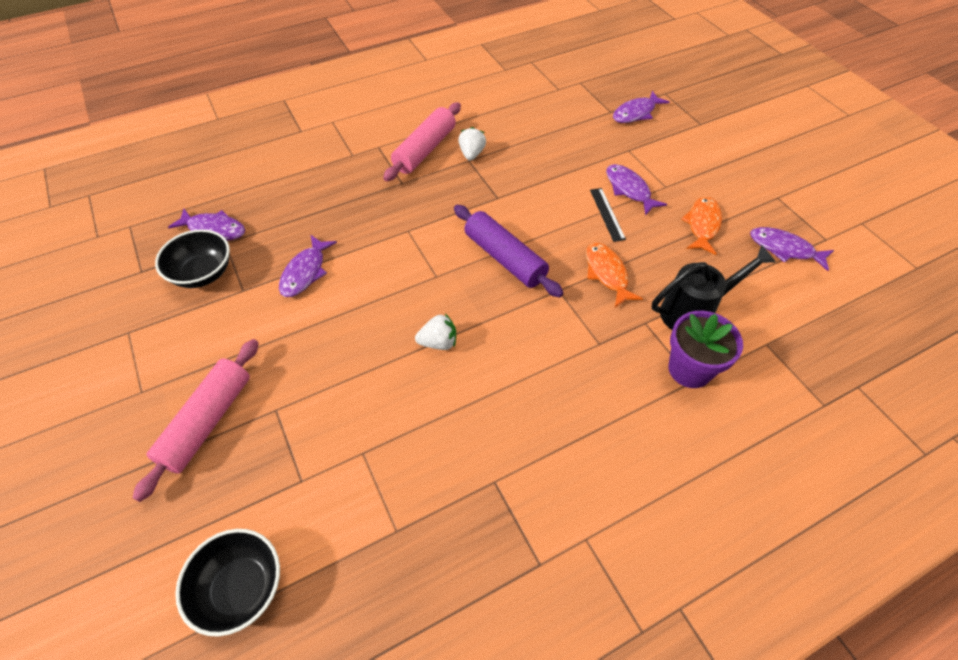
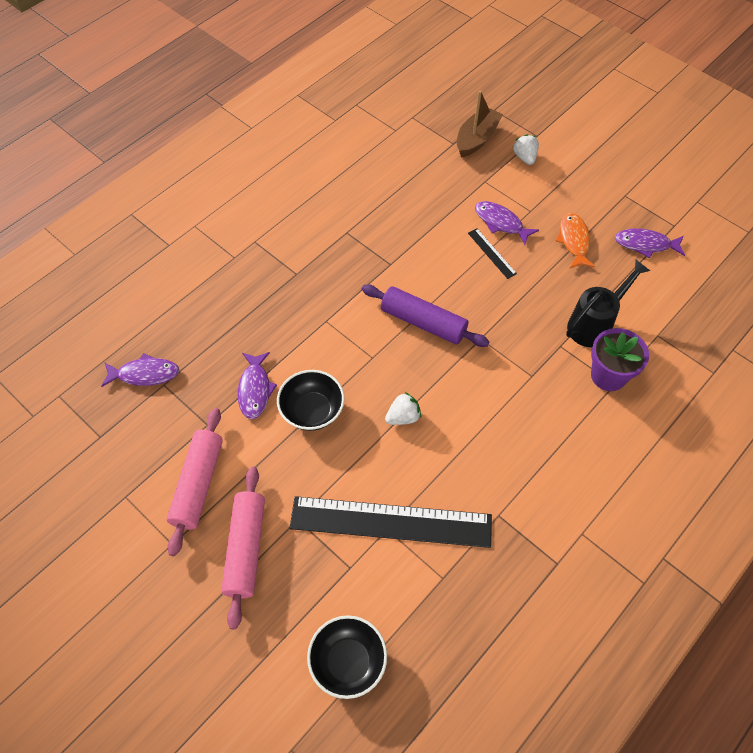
camera: 20 degrees left, 5 degrees up
(203, 273) = (161, 420): black bowl -> black bowl (312, 411)
(370, 447) = (391, 522): none -> black ruler
(425, 150) = (301, 233): pink rolling pin -> pink rolling pin (198, 484)
(471, 154) = (346, 225): white strawberry -> white strawberry (524, 157)
(607, 274) = (513, 311): orange fish -> none
(636, 113) = (476, 139): purple fish -> brown boat

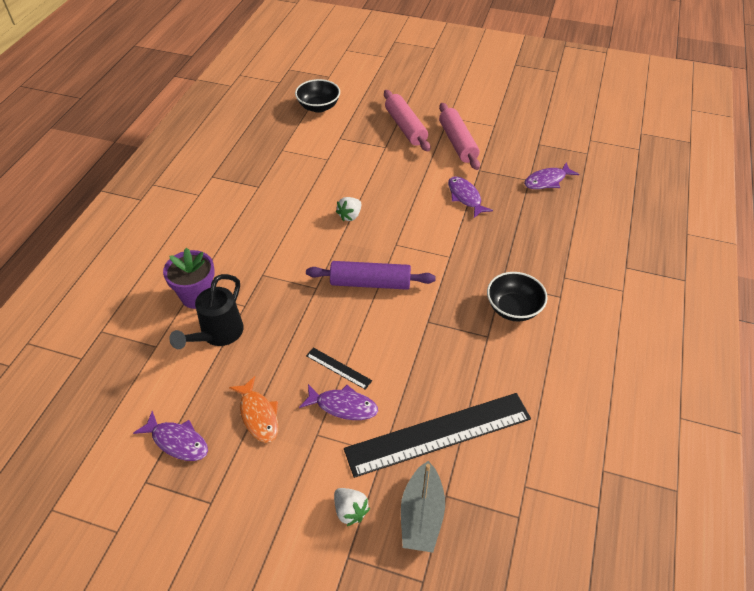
camera: 155 degrees right, 10 degrees down
(312, 411) = (416, 199): black bowl -> black bowl (513, 308)
(391, 522) = (327, 162): black ruler -> black ruler (438, 433)
(476, 139) = (421, 515): brown boat -> grey boat
(645, 244) = (177, 441): purple fish -> purple fish turned 45 degrees clockwise

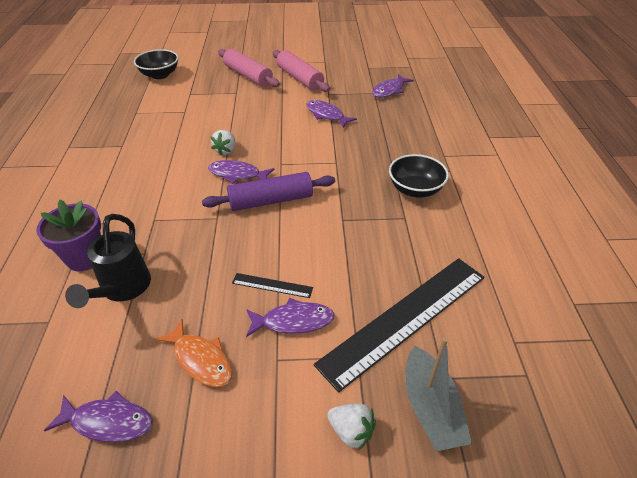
camera: 20 degrees left, 5 degrees down
(351, 246) = (237, 174): none -> purple fish

